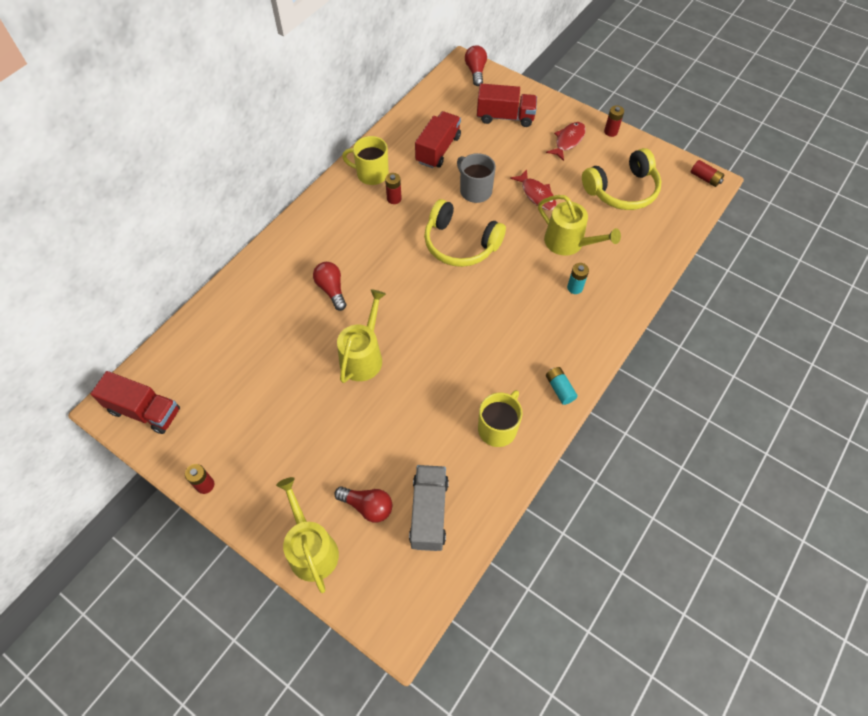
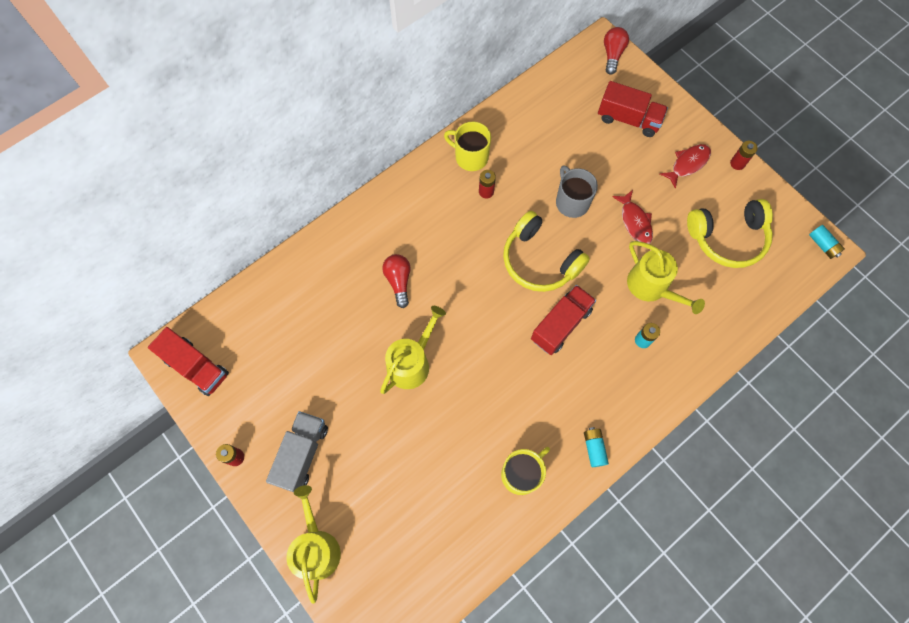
camera: 15 degrees right, 10 degrees up
(367, 506) = (377, 520): red light bulb -> none
(429, 513) = (432, 542): grey truck -> grey truck (302, 454)
(438, 149) = (546, 143): red truck -> red truck (560, 325)
(705, 178) = (823, 245): red battery -> turquoise battery

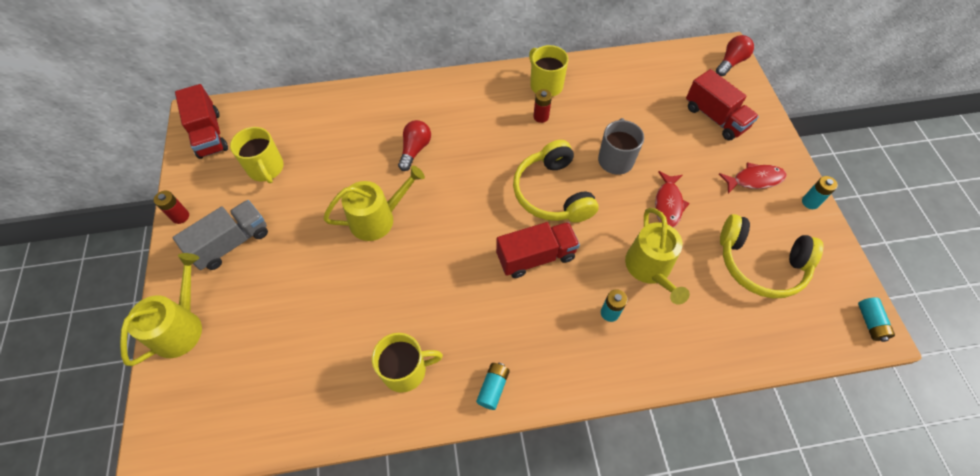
camera: 30 degrees right, 10 degrees down
(278, 371) = (266, 168): none -> yellow mug
(737, 163) = (810, 202): red battery -> turquoise battery

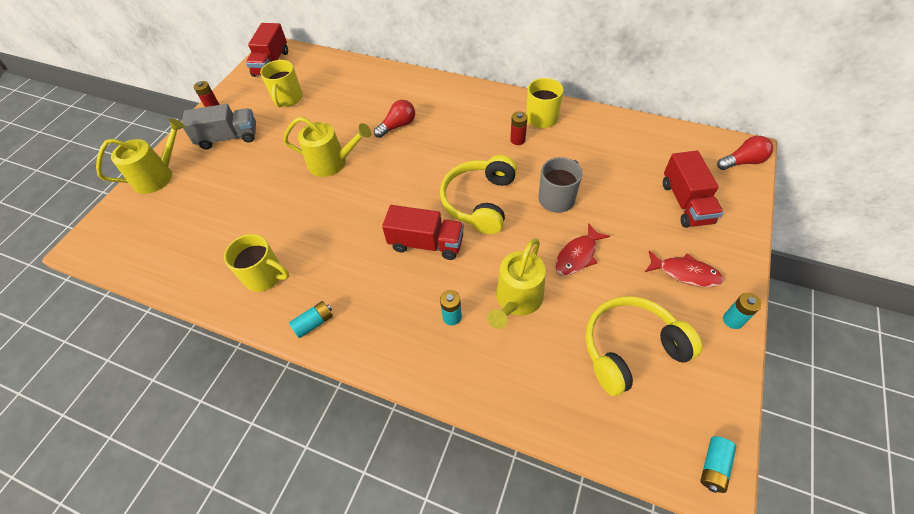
camera: 35 degrees right, 5 degrees down
(760, 264) = (630, 349): yellow headphones -> yellow headphones turned 105 degrees clockwise

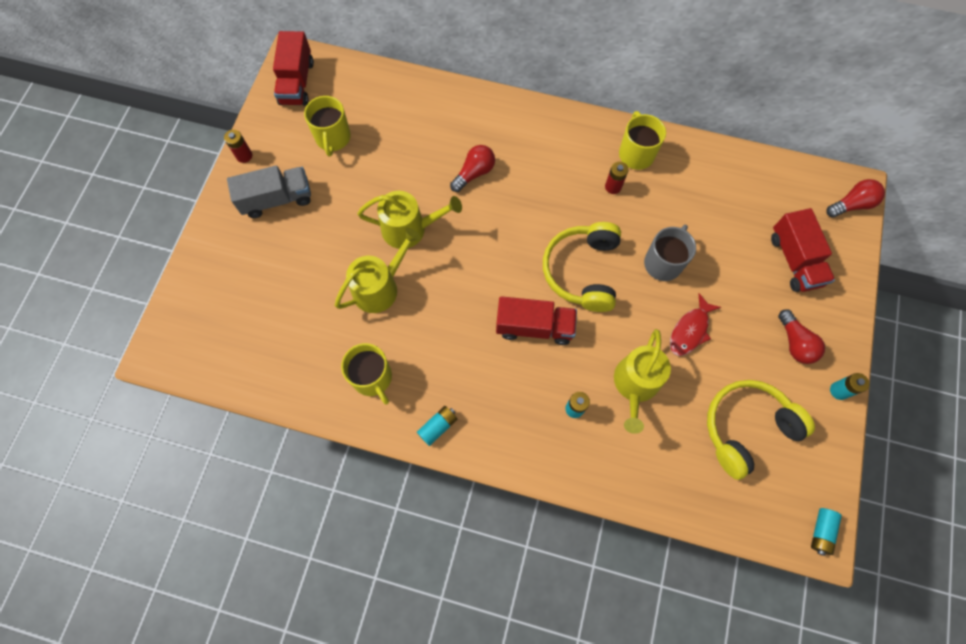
camera: 10 degrees left, 15 degrees up
(158, 176) = (210, 258): yellow watering can -> yellow watering can (380, 287)
(265, 276) = (372, 378): yellow mug -> yellow mug turned 45 degrees clockwise
(685, 273) = (795, 343): red fish -> red light bulb

